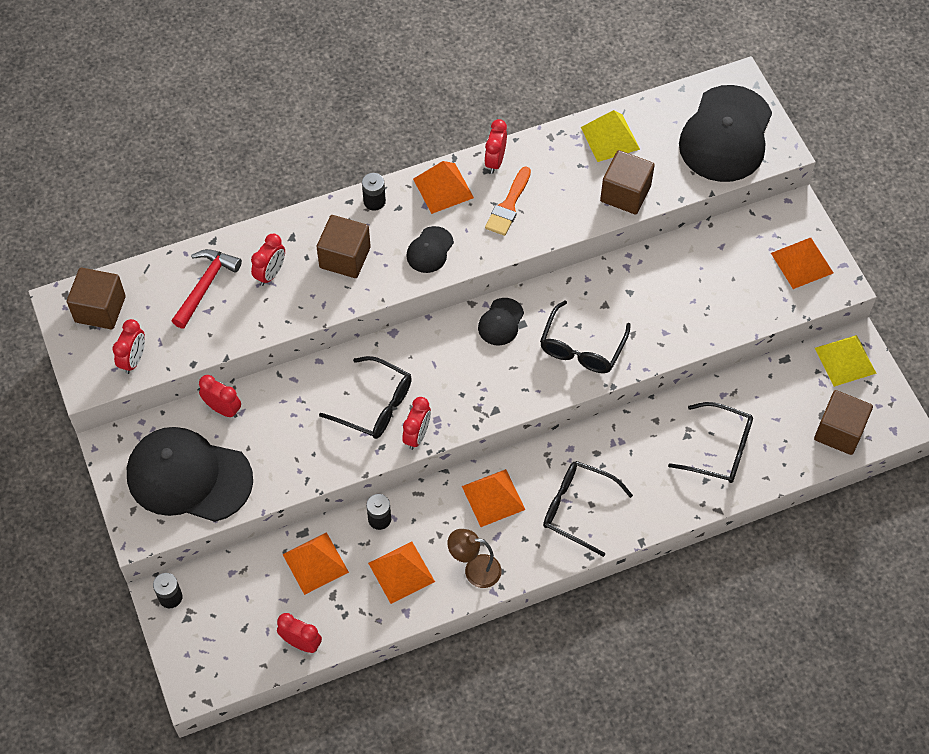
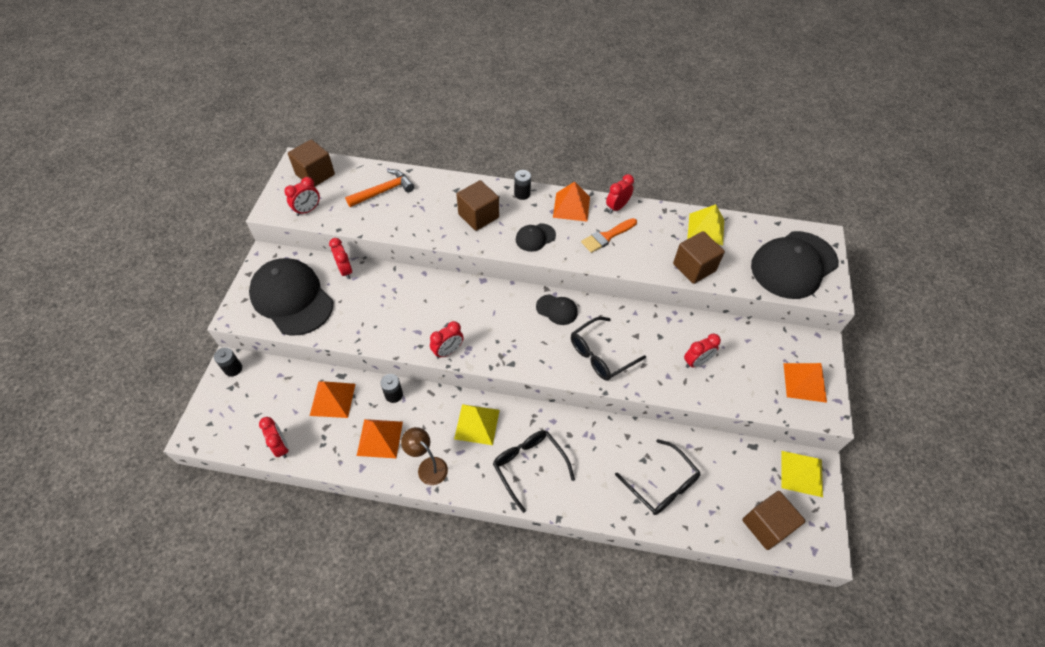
camera: 30 degrees right, 5 degrees down
(205, 286) = (383, 191): red hammer -> orange hammer
(270, 274) = (426, 203): red clock -> red clock (696, 362)
(375, 405) = (436, 318): black glasses -> none
(493, 497) = (477, 424): orange pyramid -> yellow pyramid
(501, 322) = (557, 310): black cap -> black cap turned 120 degrees counterclockwise

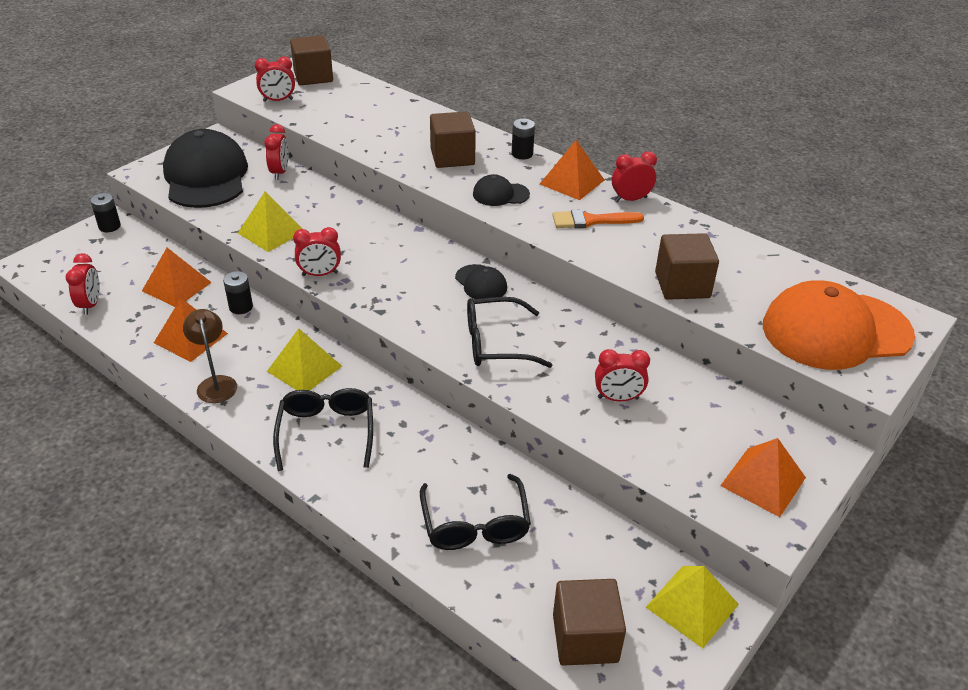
camera: 30 degrees right, 15 degrees down
(383, 191) = (369, 108): orange hammer -> none
(706, 229) = (734, 255): yellow pyramid -> yellow pyramid (271, 232)
(793, 265) = (835, 331): black cap -> orange cap

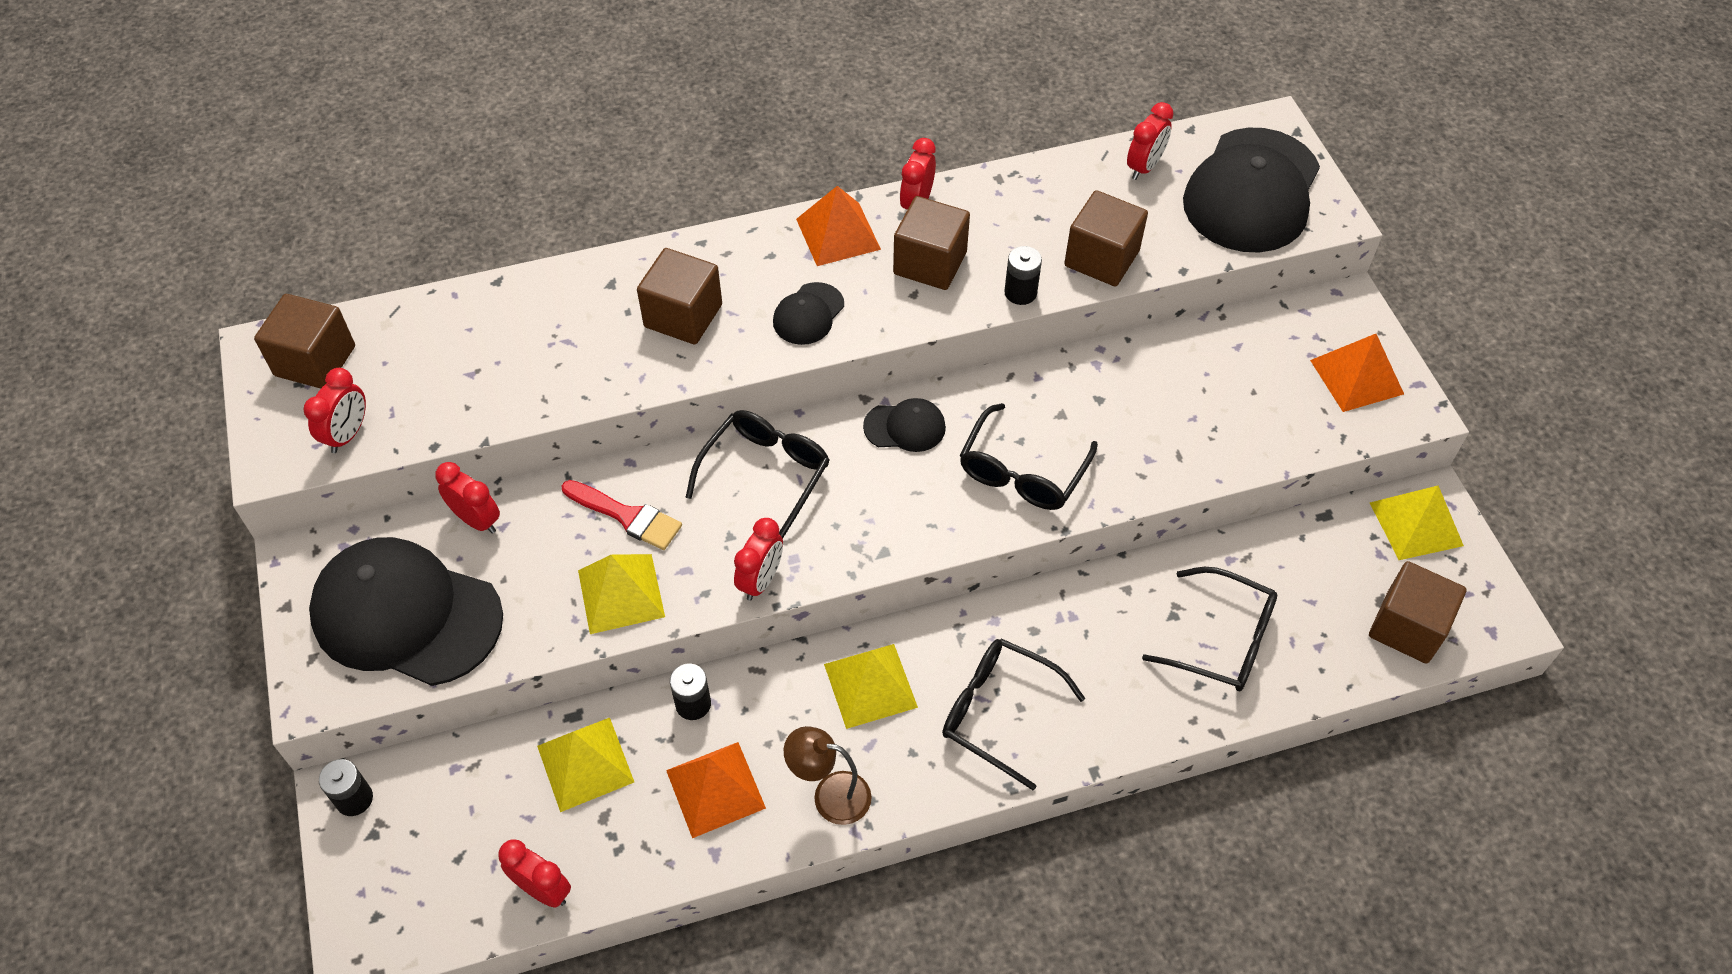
camera: 55 degrees left, 15 degrees up
(176, 286) = (585, 763): orange pyramid -> yellow pyramid
(323, 214) = (627, 516): none -> red brush
(395, 247) = (766, 474): none -> black glasses
(522, 154) = (737, 245): black battery -> black battery (1020, 292)
(591, 221) = (930, 263): orange brush -> brown cube
(618, 398) = (1179, 416): red clock -> red clock (1144, 167)
(835, 331) = (1252, 191): orange cap -> black cap

